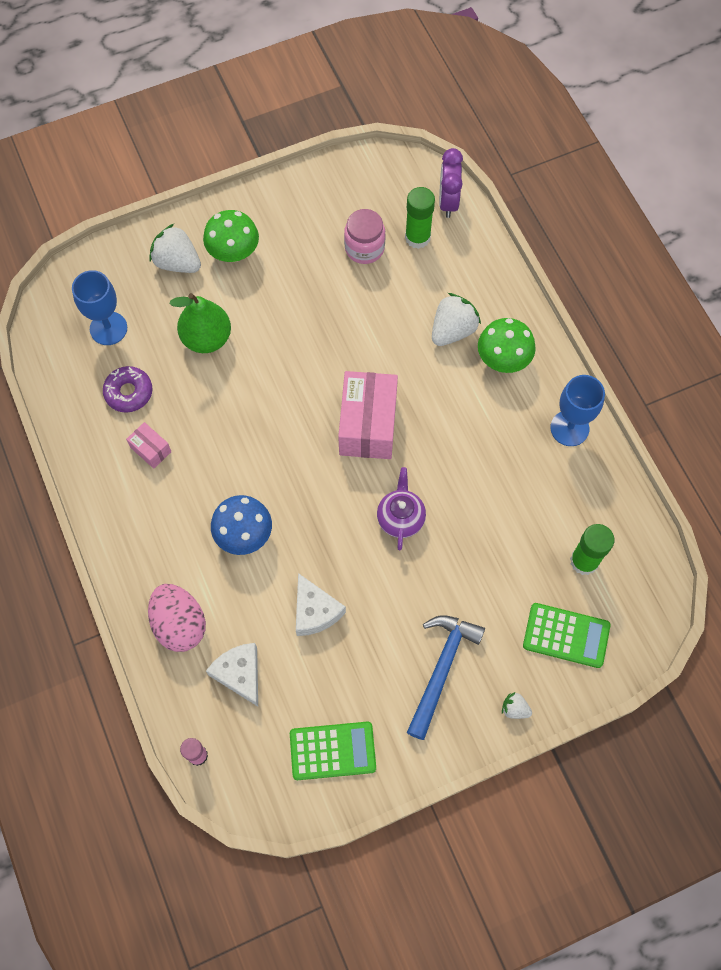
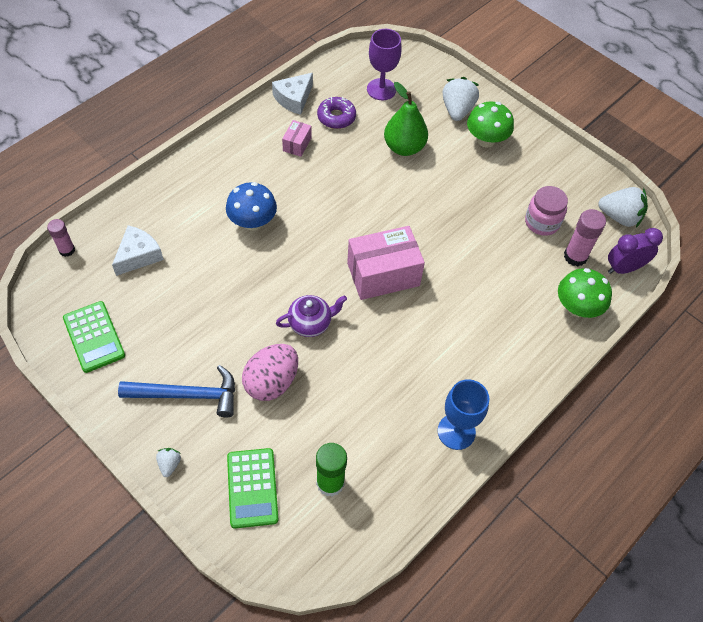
camera: 65 degrees right, 10 degrees down
(108, 328) = (381, 89): blue goblet -> purple goblet
(180, 624) = (166, 206): pink egg -> pink egg (271, 382)
(315, 611) = (206, 288): white cheese -> white cheese (294, 99)
(417, 237) = (575, 256): green glue stick -> pink glue stick
(452, 330) = (502, 309): white strawberry -> white strawberry (619, 217)
(503, 359) = (496, 356): green mushroom -> green mushroom (577, 307)

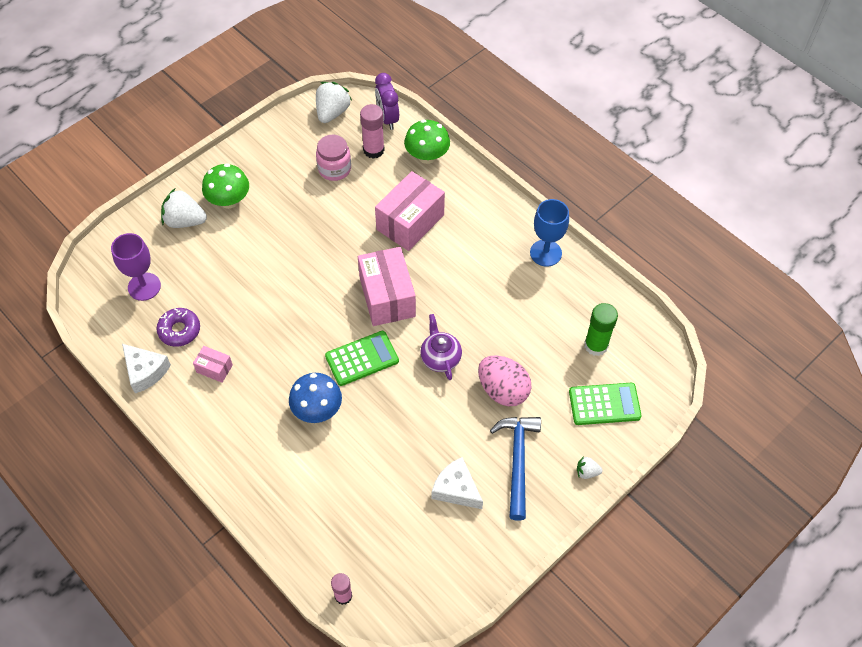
camera: 85 degrees left, 0 degrees up
(94, 337) = (454, 553): green calculator -> green calculator (362, 358)
(138, 255) = (354, 519): white cheese -> white cheese (456, 489)
(404, 147) = (230, 270): green pear -> none
(482, 293) = (410, 222): none -> pink box

